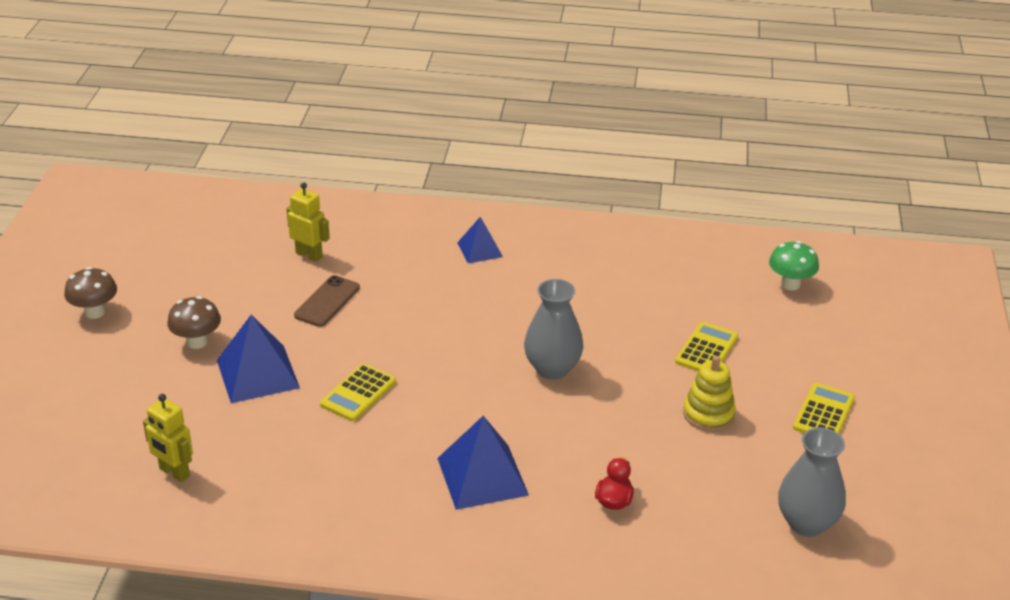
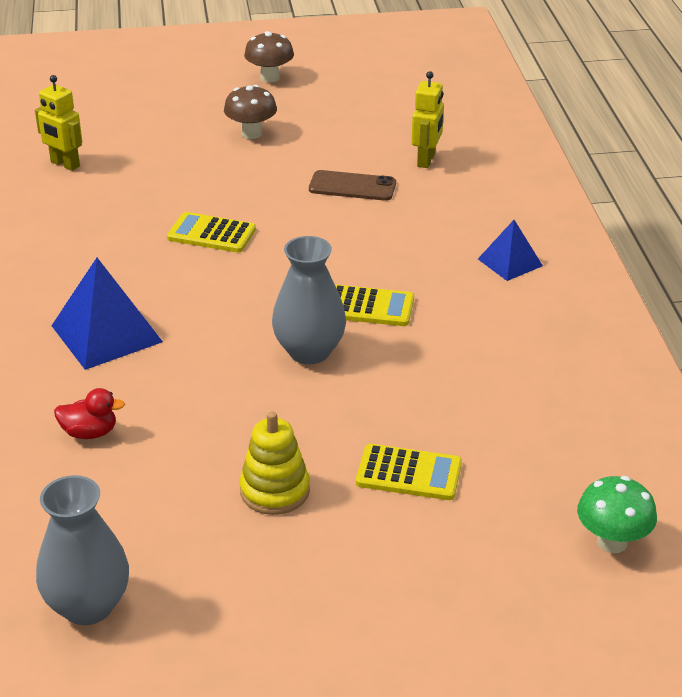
camera: 75 degrees right, 0 degrees up
(174, 472) = (65, 164): yellow robot -> yellow robot turned 75 degrees counterclockwise
(257, 374) = (218, 174): blue pyramid -> none
(823, 413) = (320, 605): yellow calculator -> yellow calculator (369, 307)

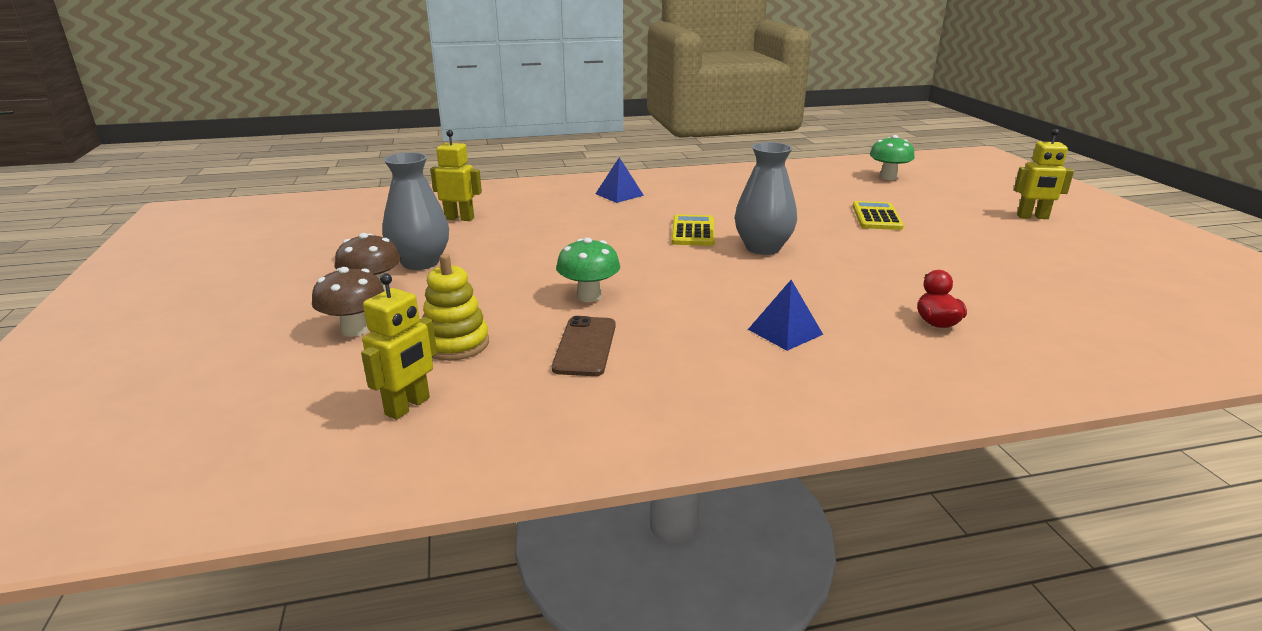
camera: 95 degrees left, 10 degrees down
(88, 606) = (1121, 301): grey vase -> grey vase (420, 262)
(107, 333) = (785, 331): blue pyramid -> blue pyramid, size x0.59
(211, 234) = (589, 296): yellow calculator -> green mushroom
(270, 78) = (231, 289): brown mushroom -> brown mushroom (355, 330)
(275, 491) = (933, 251): yellow stacking toy -> yellow stacking toy (455, 344)
(352, 186) = (501, 242): brown phone -> brown phone (585, 346)
(395, 655) = (1032, 217): none -> yellow robot

